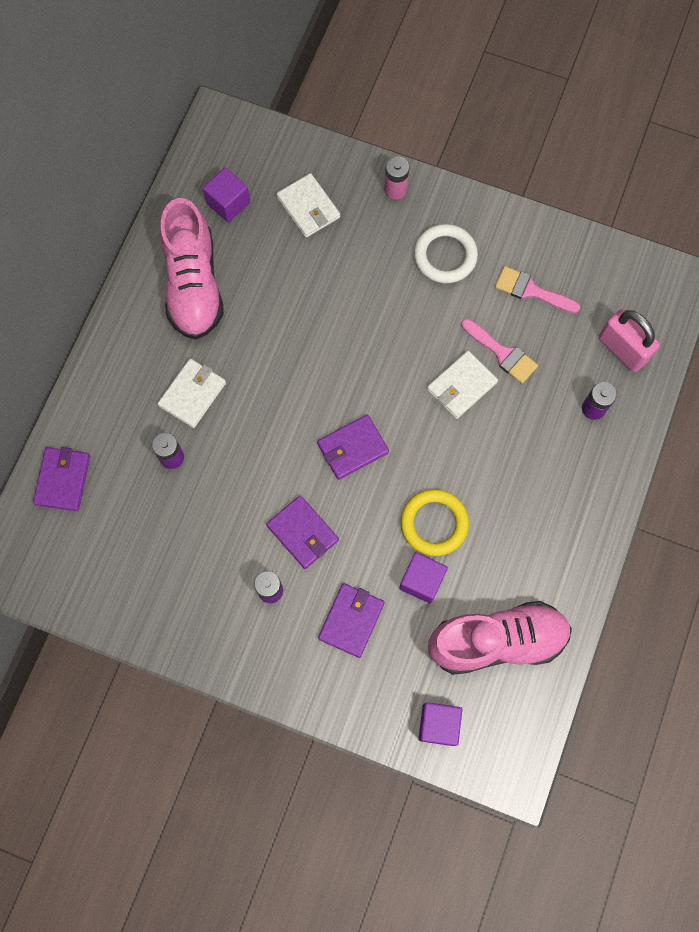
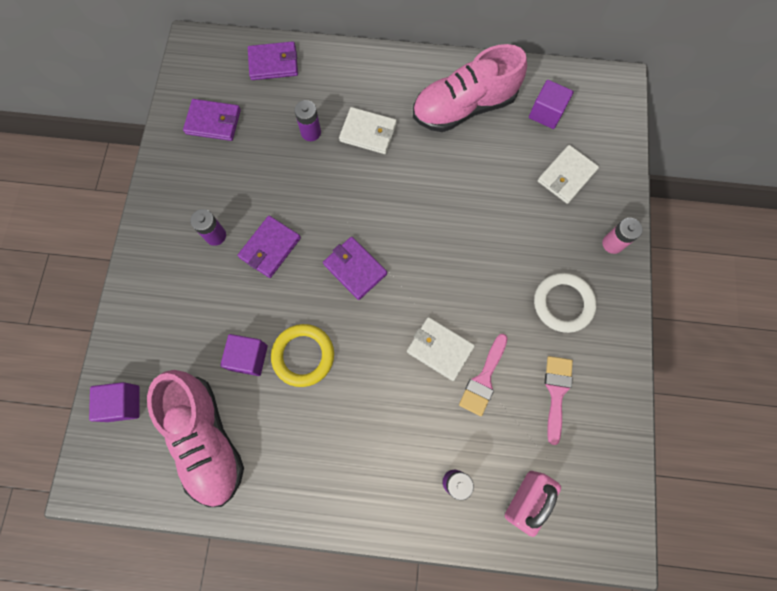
camera: 75 degrees right, 0 degrees up
(351, 620) = (202, 306): purple wallet -> purple wallet (213, 122)

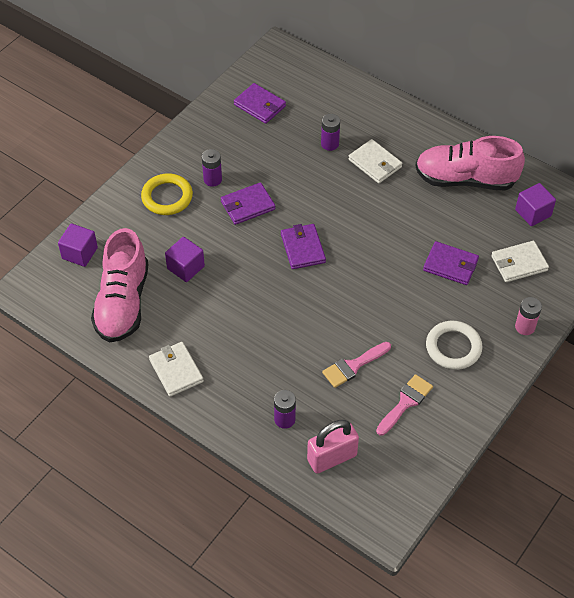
camera: 30 degrees right, 20 degrees down
(273, 63) = (332, 86): purple wallet -> purple wallet (450, 265)
(303, 356) = (226, 285): yellow ring -> yellow ring (167, 197)
(440, 349) = (332, 330): white wallet -> white wallet (176, 370)

